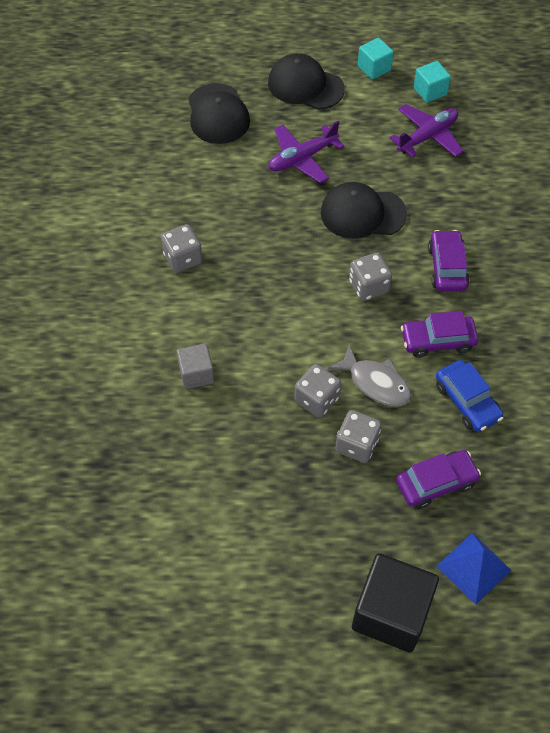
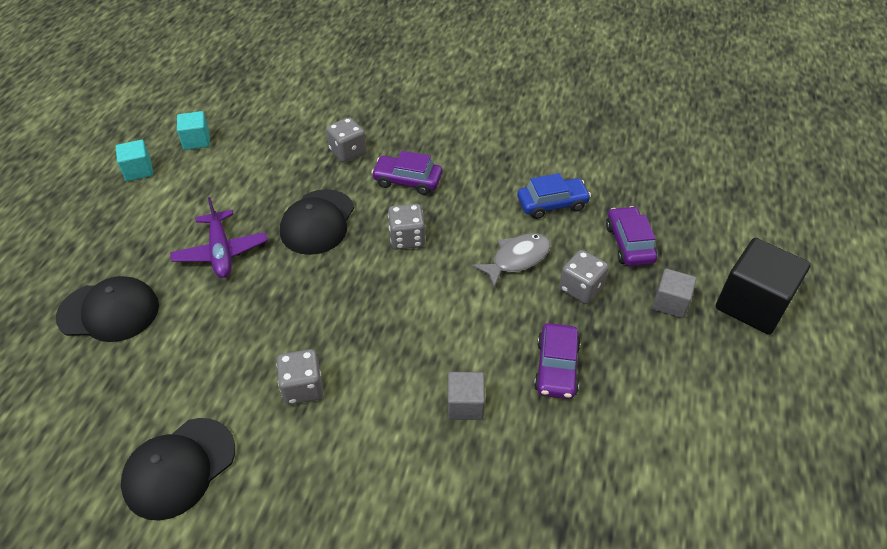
camera: 75 degrees left, 10 degrees down
(305, 86) = (123, 227): black cap -> black cap (179, 468)
(317, 399) = (524, 307): grey dice -> grey dice (347, 151)
(365, 530) = (670, 303): none -> grey cube
(427, 137) = (251, 156): purple plane -> none
(437, 341) = (484, 206): purple car -> purple car (556, 368)
(474, 568) = (711, 240): blue pyramid -> none

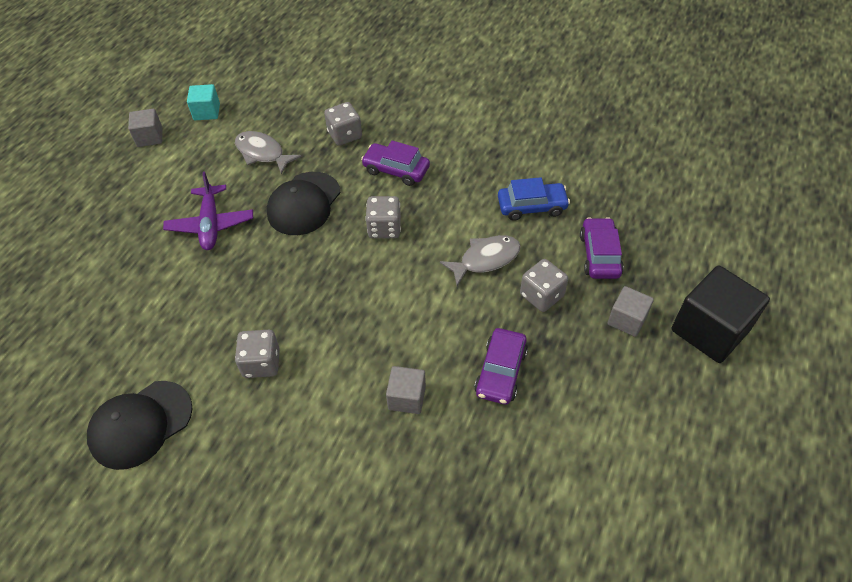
camera: 10 degrees right, 5 degrees up
(109, 311) = (103, 271): black cap -> none
(138, 170) = (150, 137): turquoise cube -> grey cube
(264, 176) = (262, 153): none -> grey fish

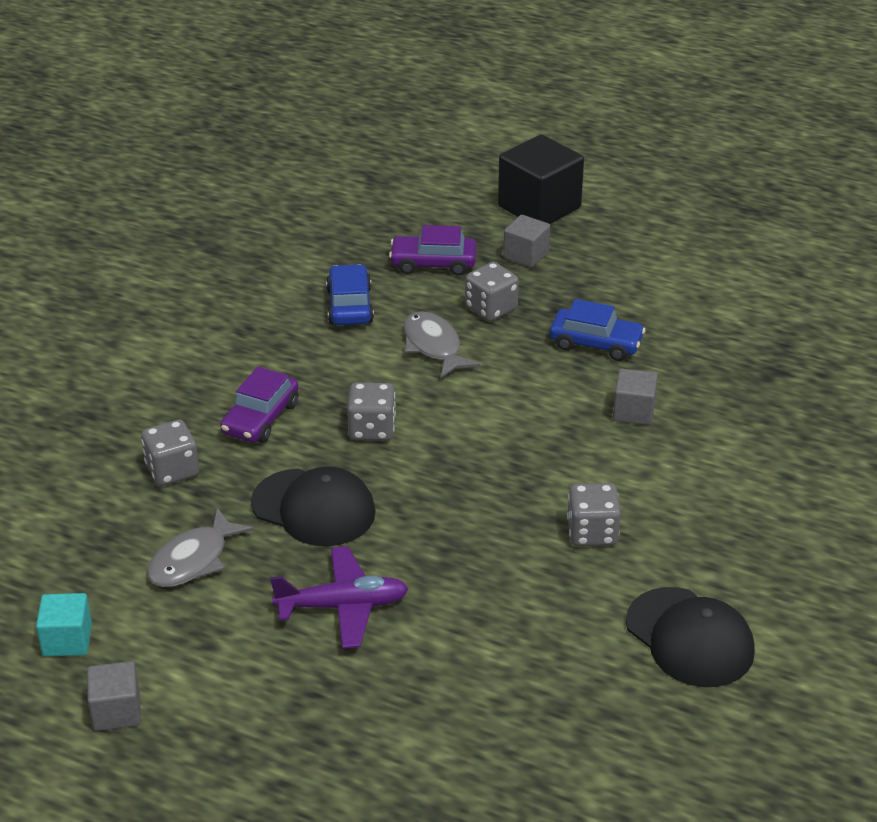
camera: 90 degrees left, 15 degrees down
(501, 372) = (596, 343): purple car -> blue car

